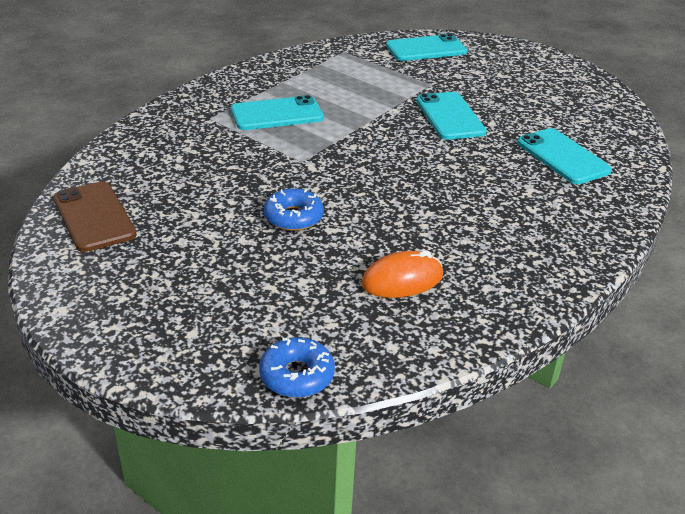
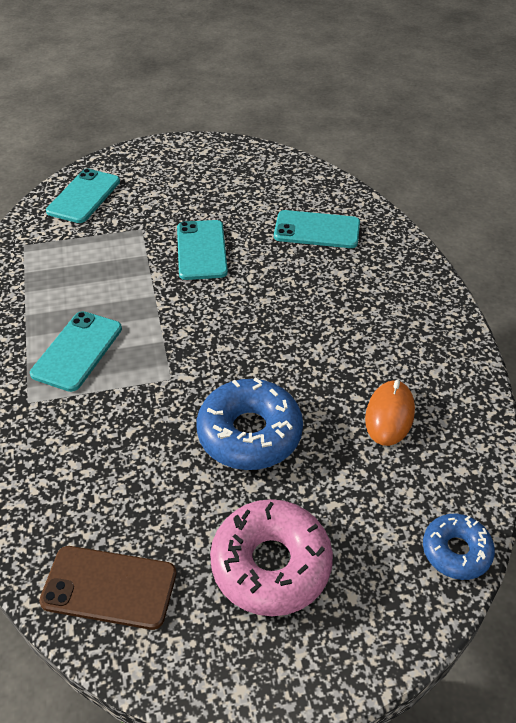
camera: 50 degrees left, 10 degrees up
(182, 279) = (271, 564): none -> pink donut
(293, 217) = (249, 433): blue donut -> blue donut, size x1.70
(450, 116) = (201, 250): turquoise phone -> turquoise phone turned 60 degrees clockwise

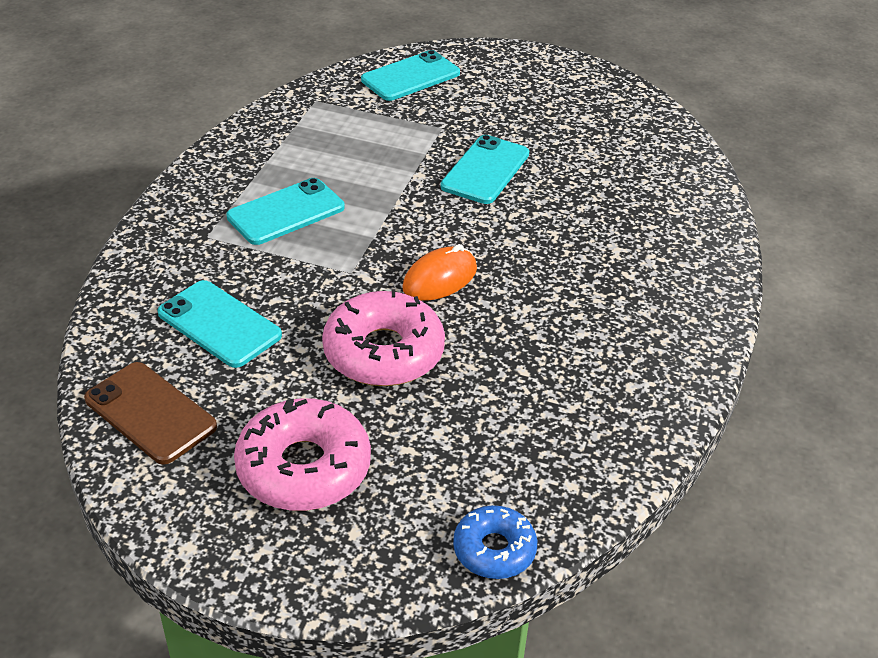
camera: 30 degrees right, 5 degrees down
(249, 433) = (383, 352): blue donut -> pink donut
(317, 230) = (630, 198): turquoise phone -> turquoise phone (219, 324)
(389, 415) = (541, 401): orange mouse -> orange mouse (440, 279)

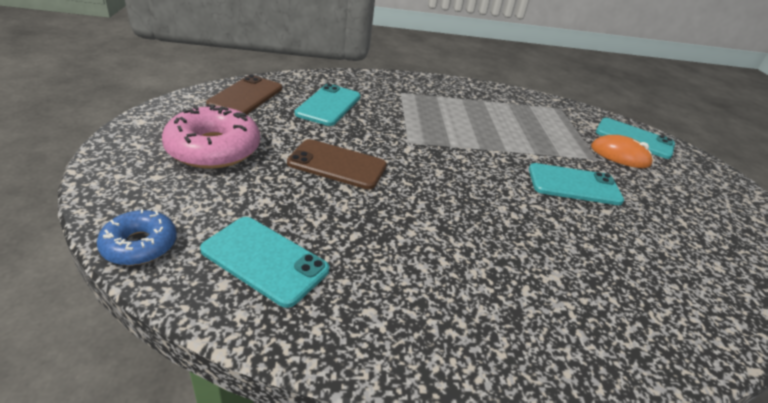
camera: 65 degrees right, 5 degrees down
(286, 212) = (444, 112): turquoise phone -> turquoise phone (265, 260)
(383, 352) = (337, 165): pink donut -> brown phone
(440, 279) = (430, 179): orange mouse -> orange mouse (620, 156)

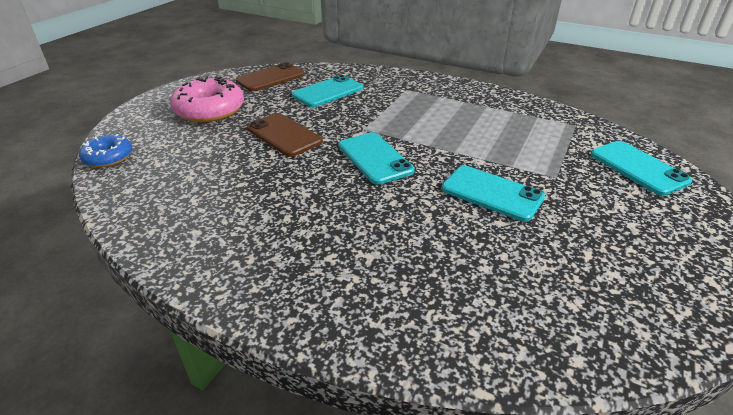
camera: 35 degrees right, 0 degrees up
(265, 260) = (166, 183): turquoise phone -> turquoise phone (375, 158)
(620, 156) = (591, 180): orange mouse -> none

